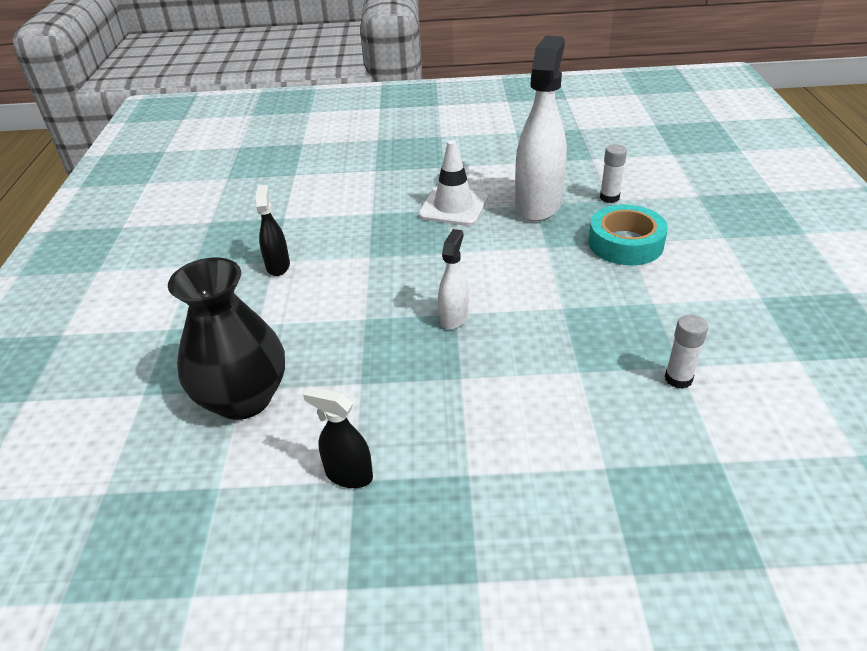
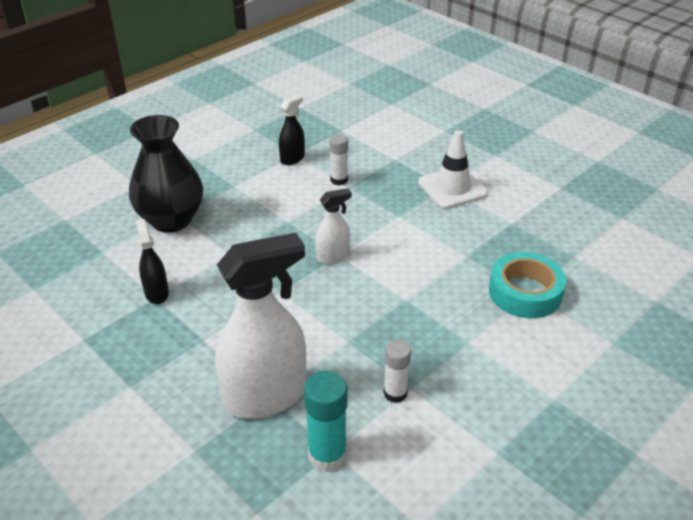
camera: 45 degrees right, 0 degrees up
(538, 205) = (513, 224): white spray bottle -> white spray bottle (266, 396)
(609, 197) = (576, 254): white glue stick -> white glue stick (339, 180)
(722, 468) = (327, 455): none -> turquoise glue stick

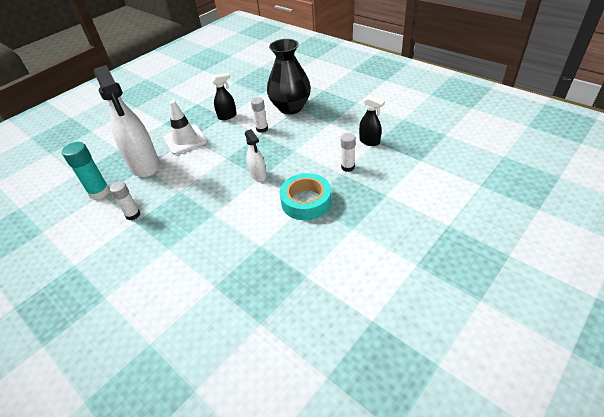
camera: 90 degrees right, 5 degrees up
(218, 252) = (262, 129): none -> white glue stick
(452, 188) = (351, 233): white traffic cone -> white traffic cone (185, 140)
(525, 292) = (214, 283): turquoise tape -> turquoise tape (306, 201)

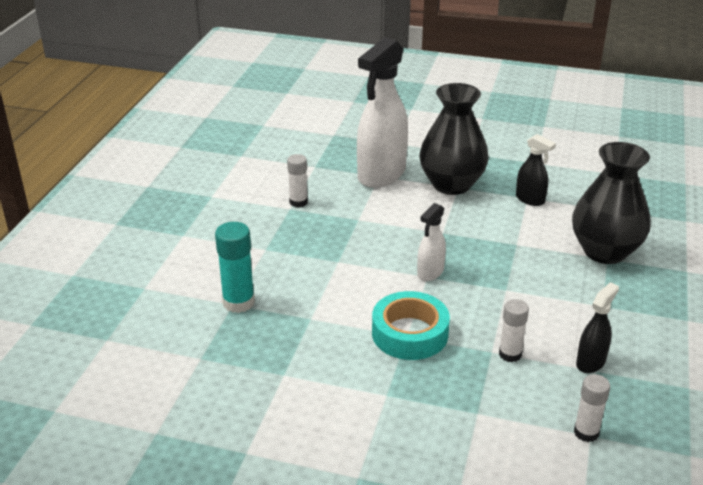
camera: 60 degrees right, 10 degrees down
(99, 192) = (317, 163): turquoise glue stick -> turquoise glue stick (238, 302)
(185, 140) = (451, 184): white traffic cone -> black vase
(262, 129) = (528, 241): white glue stick -> white glue stick (586, 432)
(369, 141) = (591, 362): black spray bottle -> black spray bottle turned 150 degrees counterclockwise

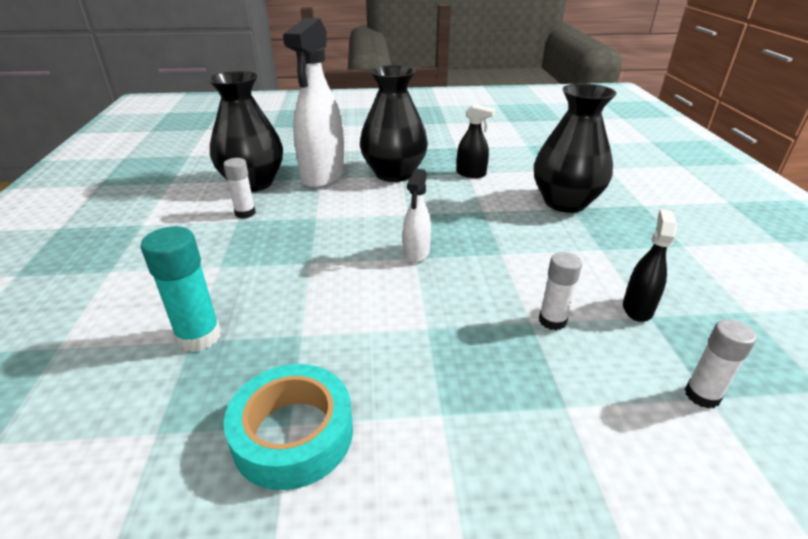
camera: 20 degrees left, 0 degrees up
(314, 170) = (253, 183): none -> black vase
(410, 333) = (429, 324): turquoise tape -> turquoise tape (293, 434)

